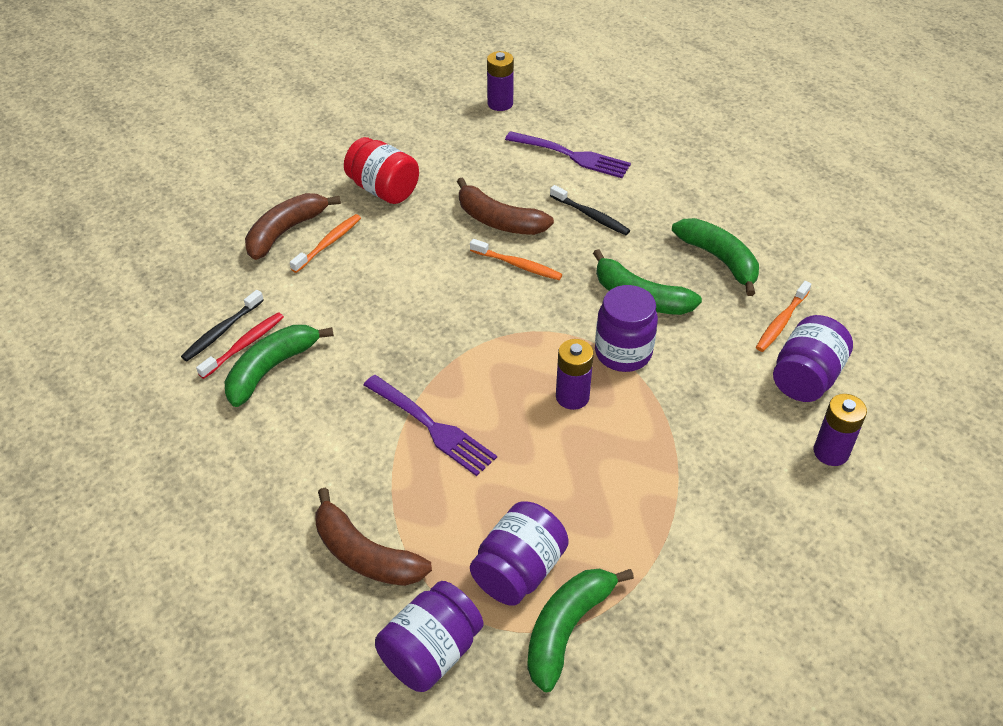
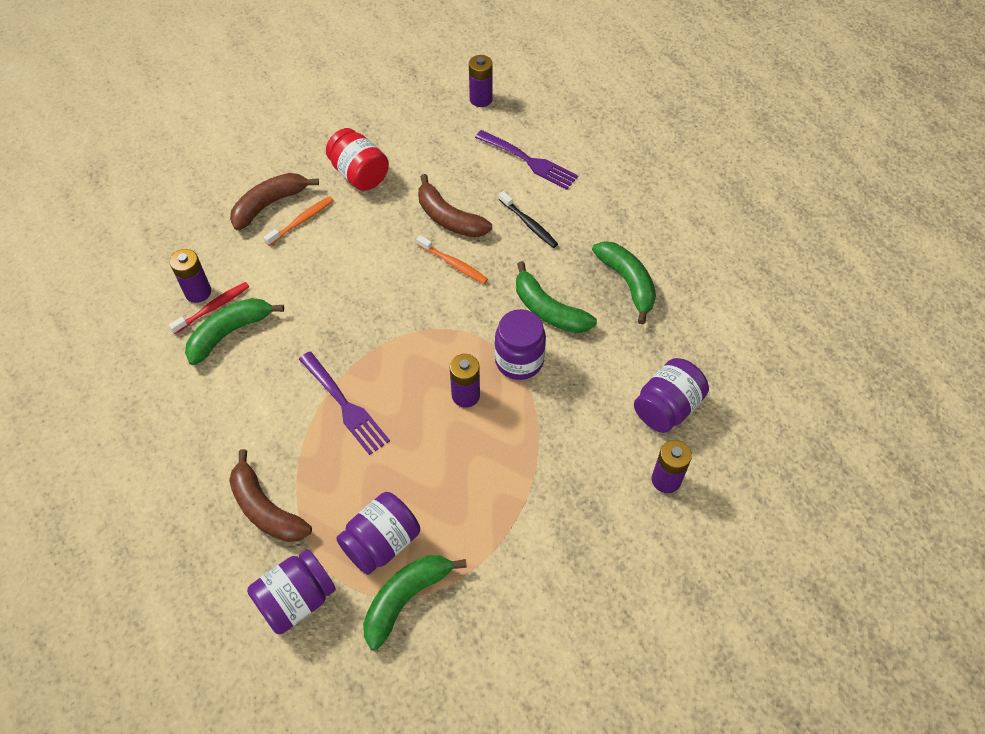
camera: 10 degrees right, 10 degrees up
(222, 331) = (198, 292): black toothbrush -> purple battery
(781, 322) = (663, 351): orange toothbrush -> none

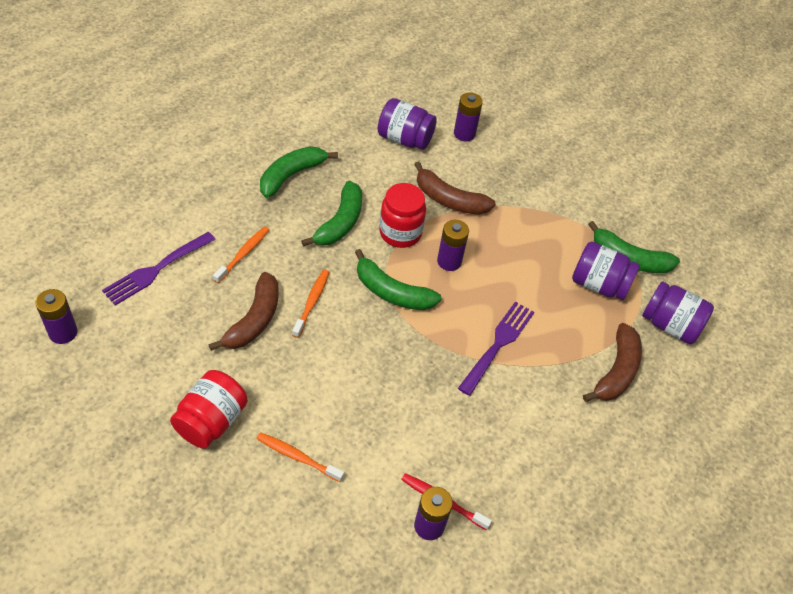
camera: 115 degrees left, 5 degrees down
(229, 333) = (465, 471): green banana -> green banana (392, 292)
(269, 204) = (282, 501): brown banana -> brown banana (449, 200)
(519, 361) = (400, 233): purple jar -> red jar
(529, 161) = (156, 269): purple fork -> purple fork turned 150 degrees counterclockwise
(529, 224) = (243, 254): black toothbrush -> orange toothbrush

